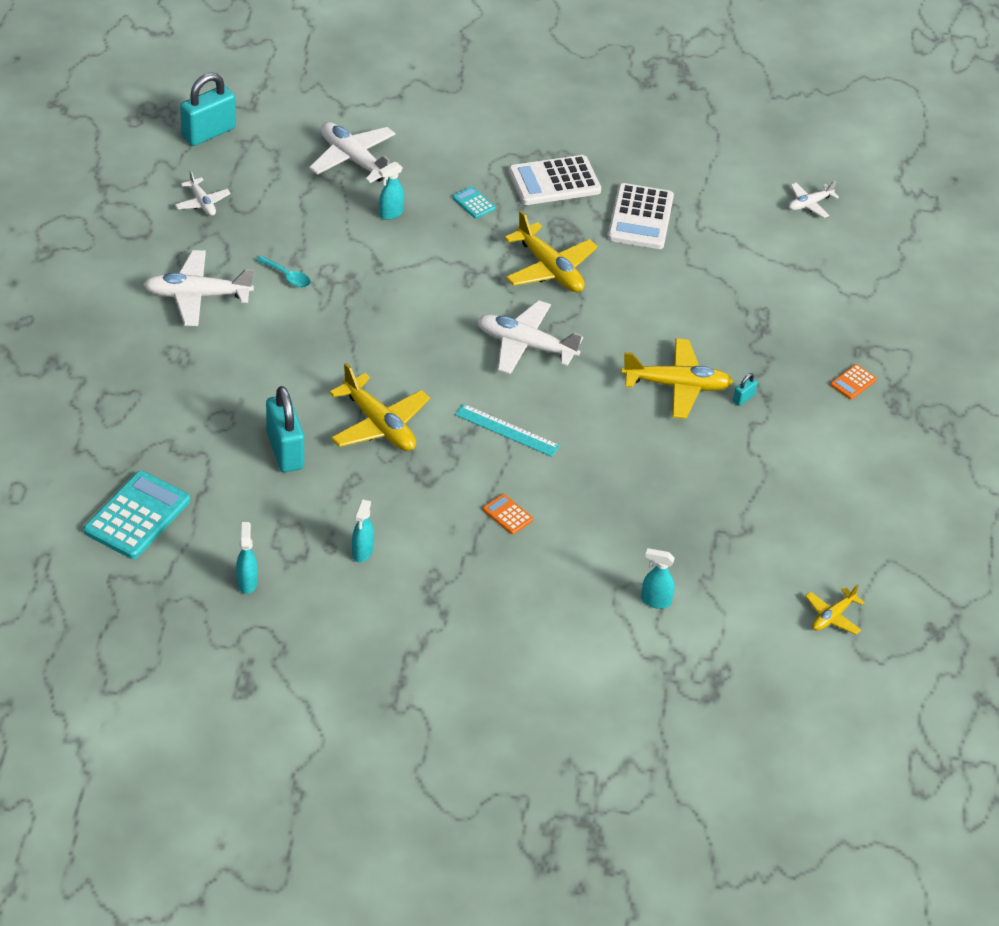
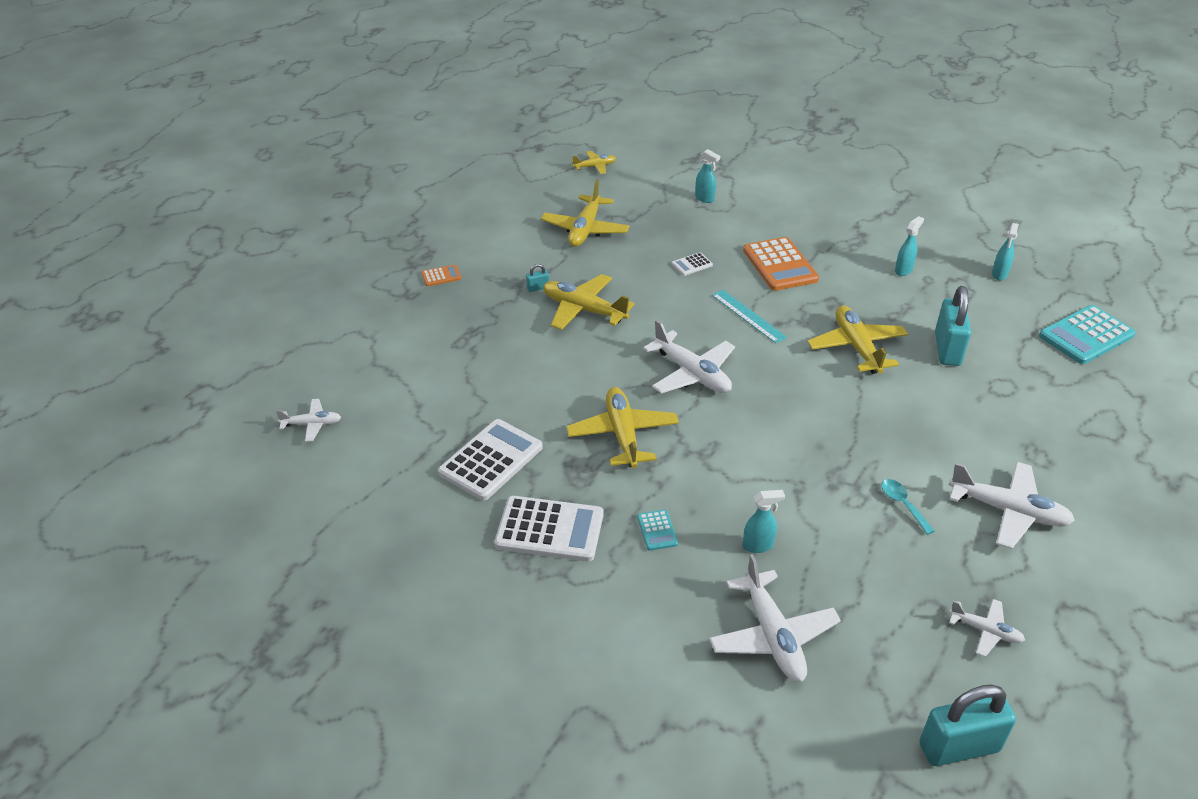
camera: 150 degrees left, 5 degrees down
(202, 203) = (985, 631): white plane -> white plane turned 120 degrees clockwise
(507, 514) = (780, 265): orange calculator -> orange calculator, size x2.13
(605, 483) = (692, 264): none -> white calculator
(759, 498) = (585, 229): none -> yellow plane

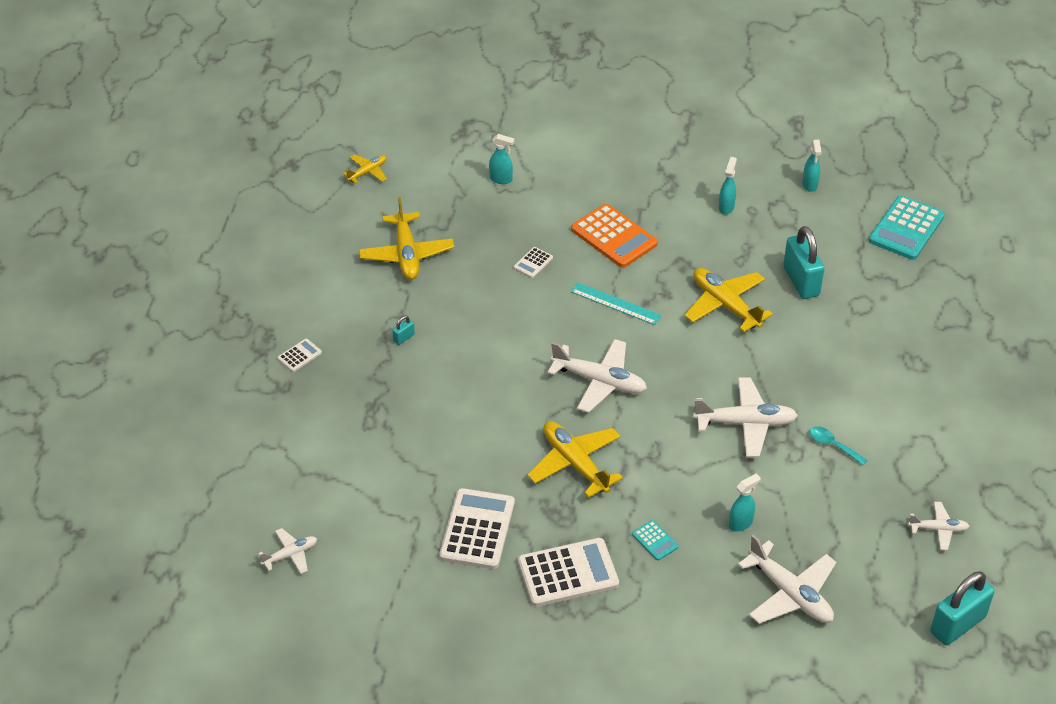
camera: 25 degrees left, 5 degrees up
(441, 276) = (299, 356): orange calculator -> white calculator
(583, 310) = (462, 348): yellow plane -> none
(1008, 511) = (913, 421): white plane -> white plane (745, 423)

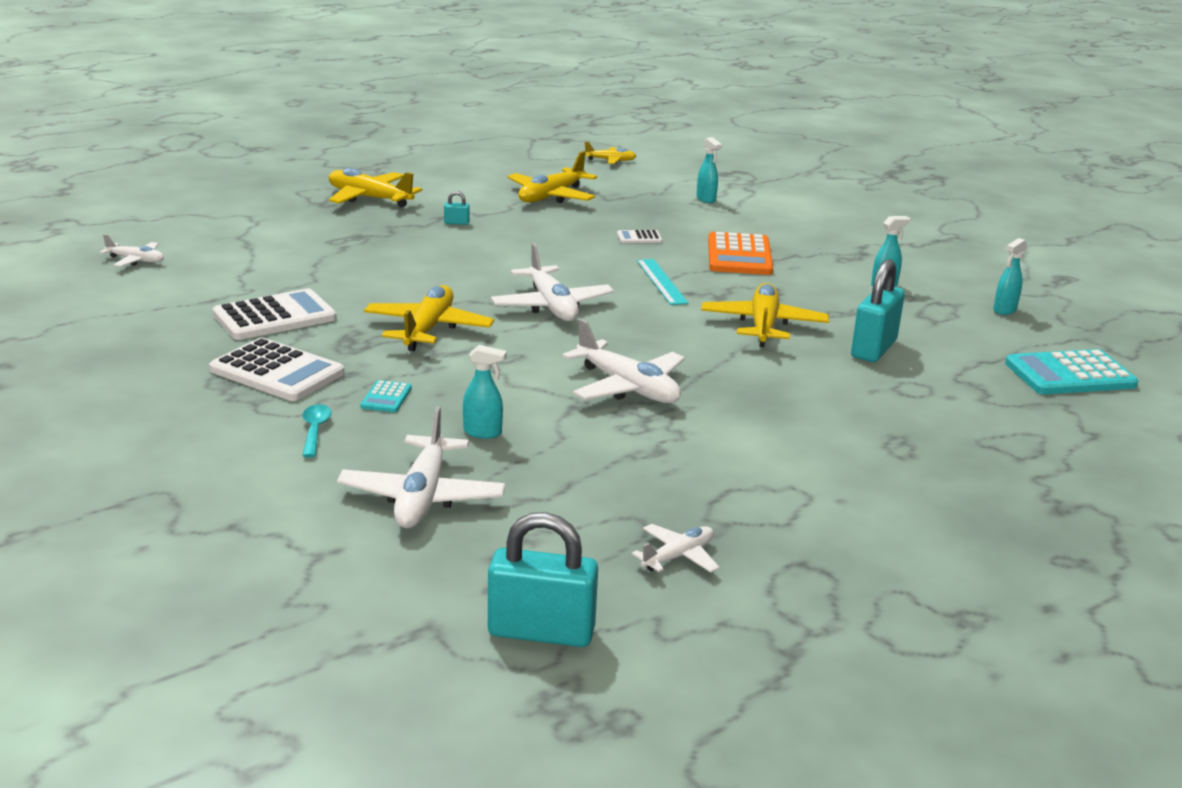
camera: 45 degrees right, 20 degrees down
(299, 356) = (369, 198): white calculator -> yellow plane
(832, 445) = (686, 443): turquoise spoon -> turquoise spoon (315, 430)
(938, 529) = (678, 556): white plane -> white plane turned 90 degrees counterclockwise

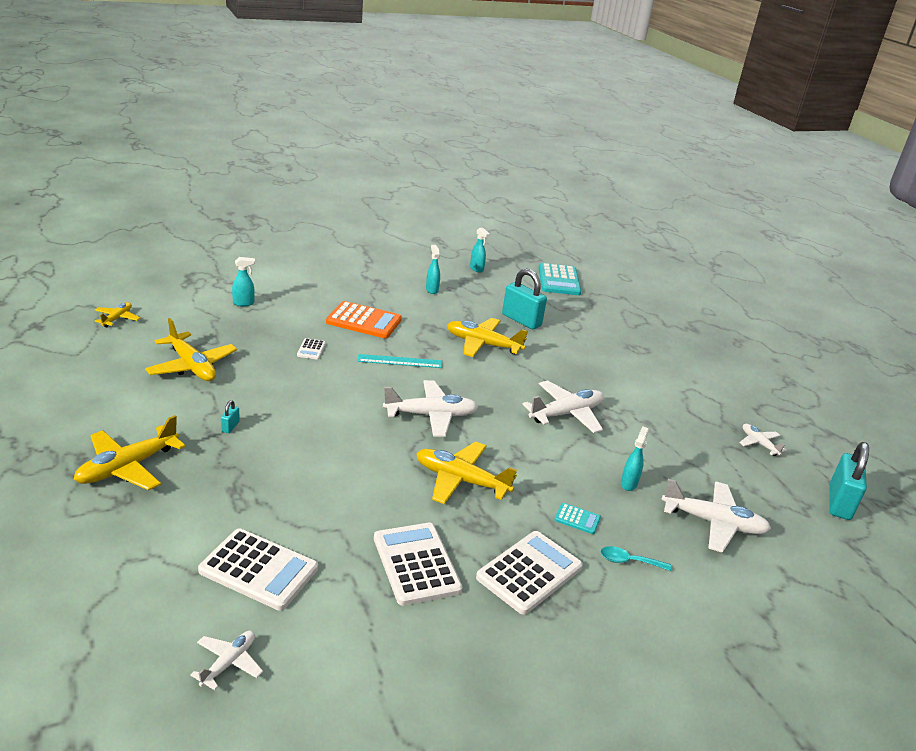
camera: 80 degrees left, 5 degrees up
(248, 257) = (259, 570): none -> white calculator

